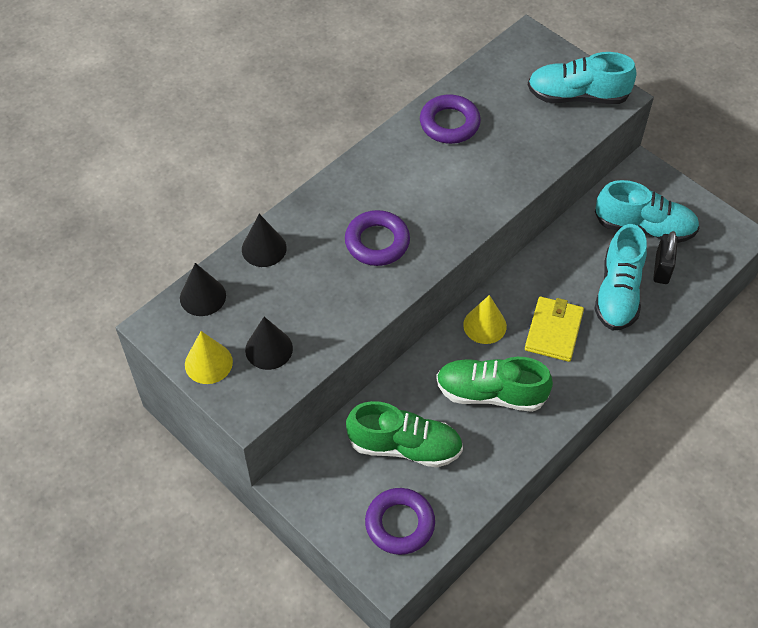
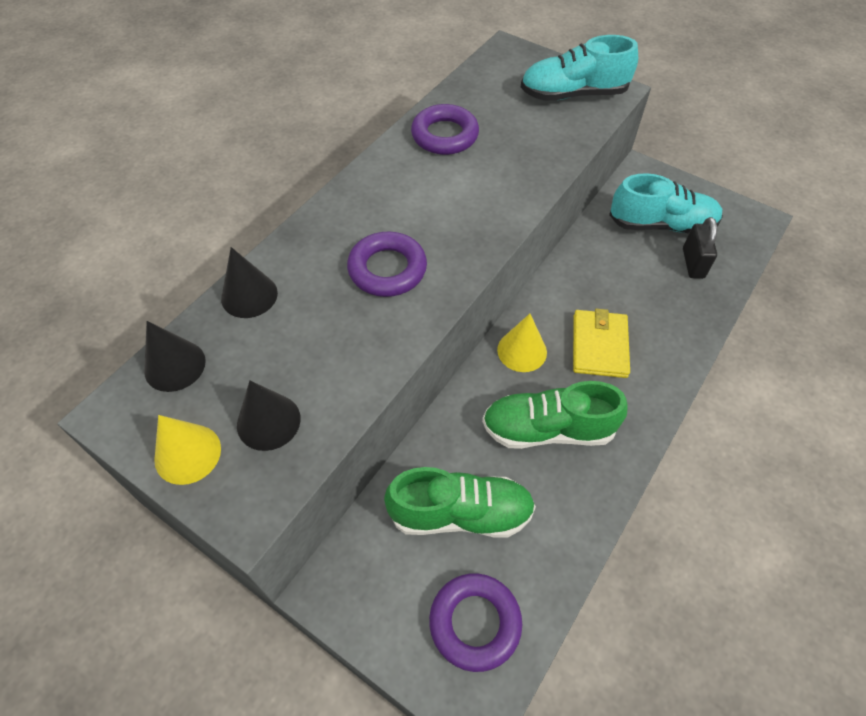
camera: 10 degrees left, 0 degrees up
(618, 293) = (656, 294): turquoise shoe -> none

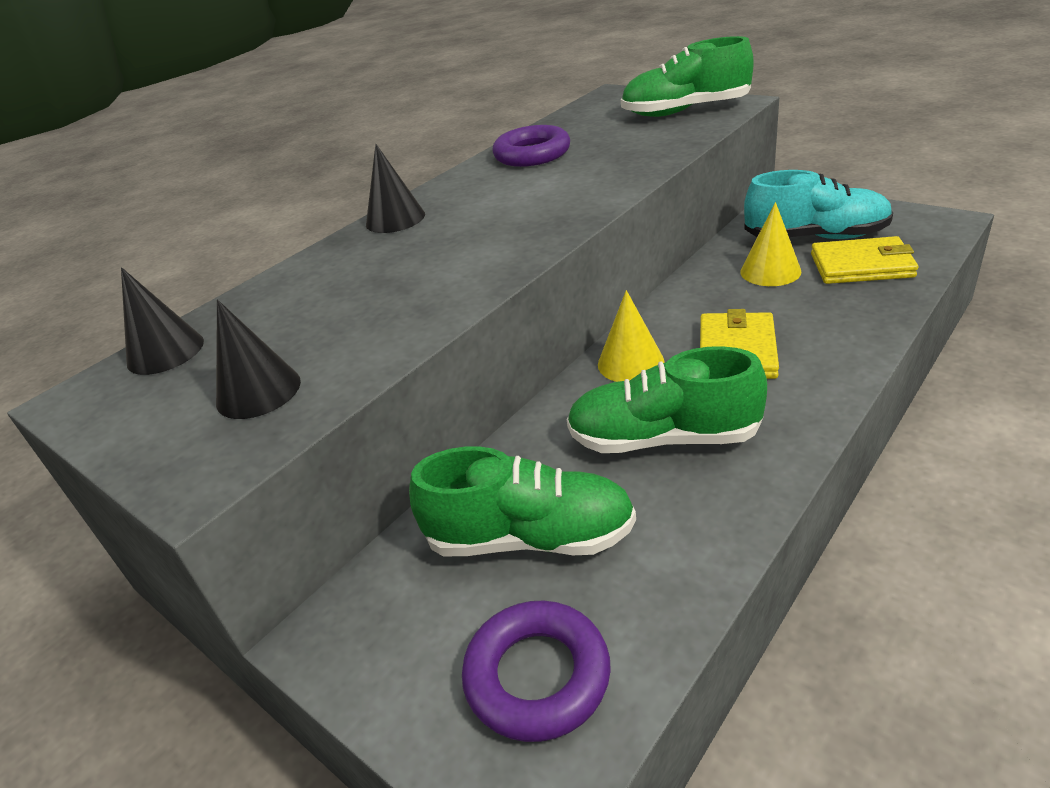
camera: 10 degrees right, 20 degrees down
(187, 454) = (146, 428): yellow cone -> yellow cone (770, 271)
(249, 295) = (274, 289): black cone -> black cone (395, 219)
(387, 269) = (444, 254): purple ring -> none
(573, 94) = (685, 111): turquoise shoe -> green shoe
(693, 263) = (861, 265): black padlock -> yellow wallet

